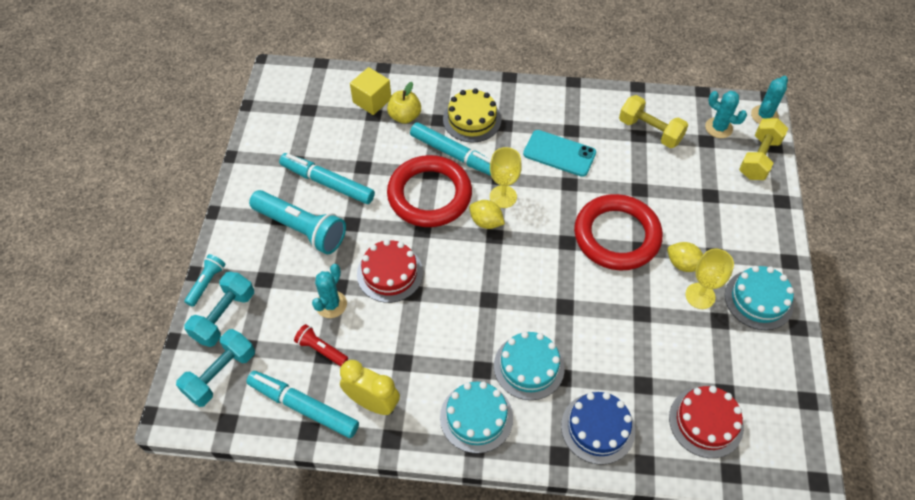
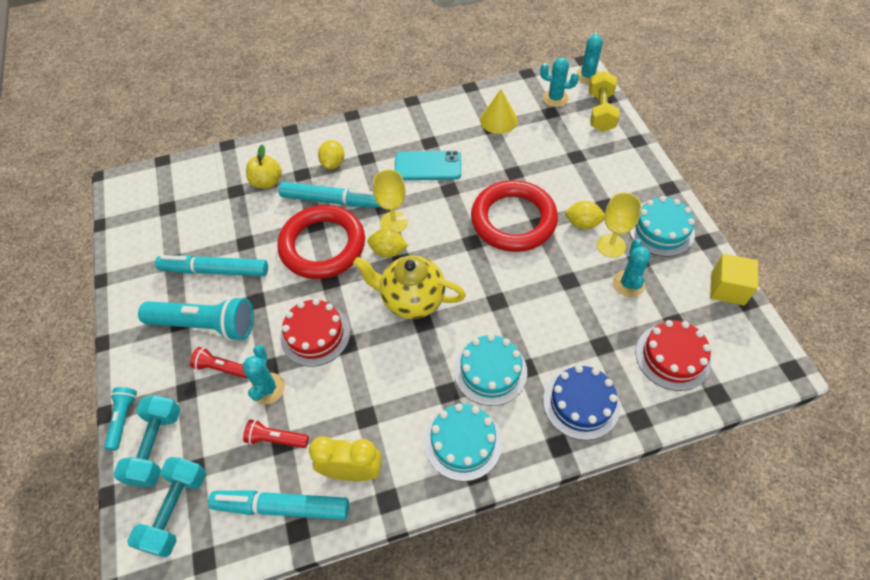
camera: 20 degrees left, 0 degrees up
(300, 272) = (222, 368): none -> red flashlight
(372, 100) = (228, 178): yellow cube -> yellow cube (727, 288)
(472, 119) = (333, 163): yellow cake -> yellow lemon
(488, 275) = (412, 299): none -> yellow teapot
(650, 131) = (498, 120): yellow dumbbell -> yellow cone
(698, 338) = (628, 284): none -> turquoise cactus

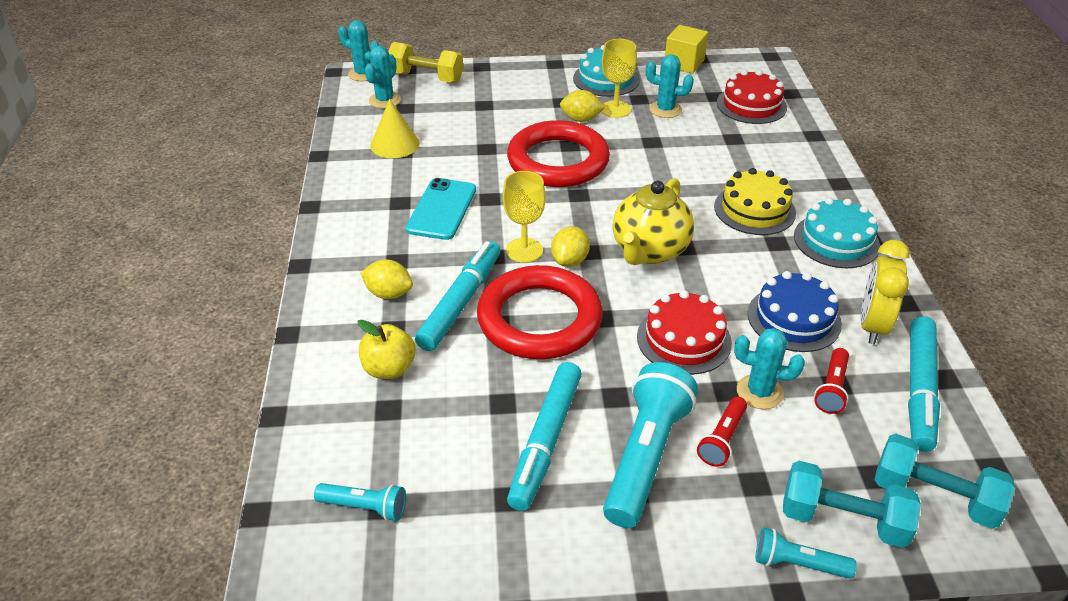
camera: 80 degrees left, 15 degrees down
(166, 201) = (365, 507): none -> turquoise flashlight
(490, 371) = (754, 209): turquoise cake -> yellow cake
(581, 403) = (796, 162): blue cake -> blue cake (794, 319)
(583, 223) = (581, 119): yellow lemon -> yellow lemon turned 75 degrees clockwise

